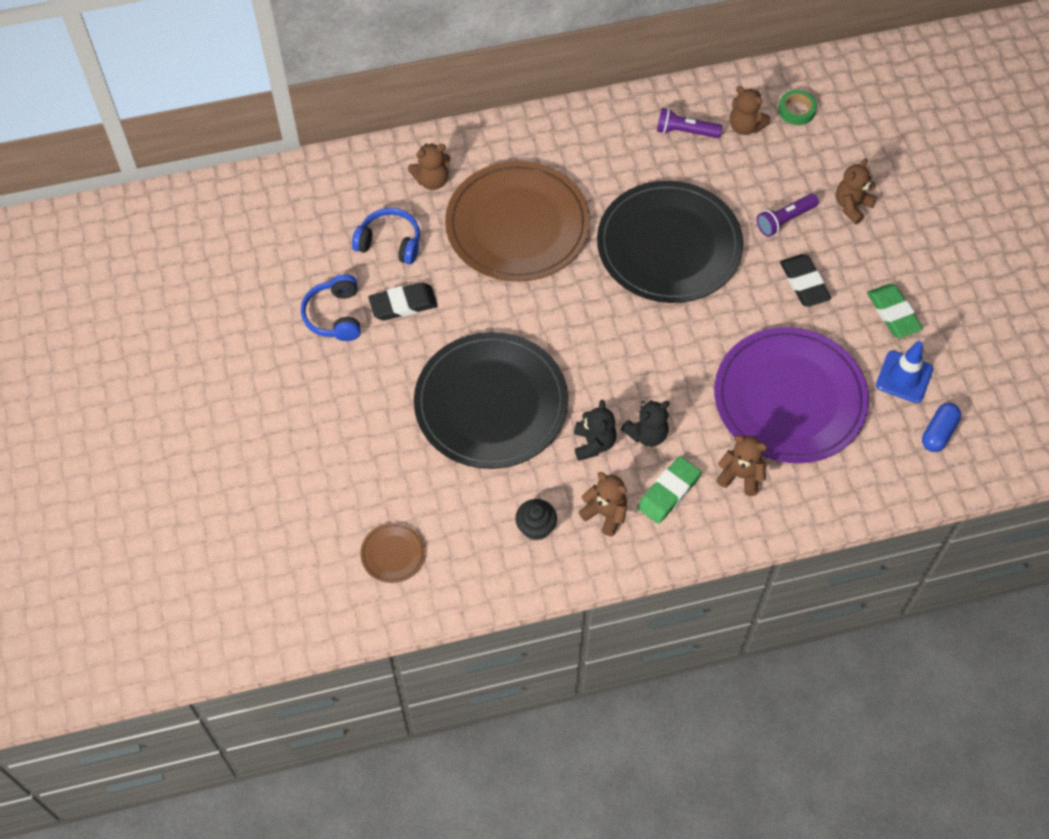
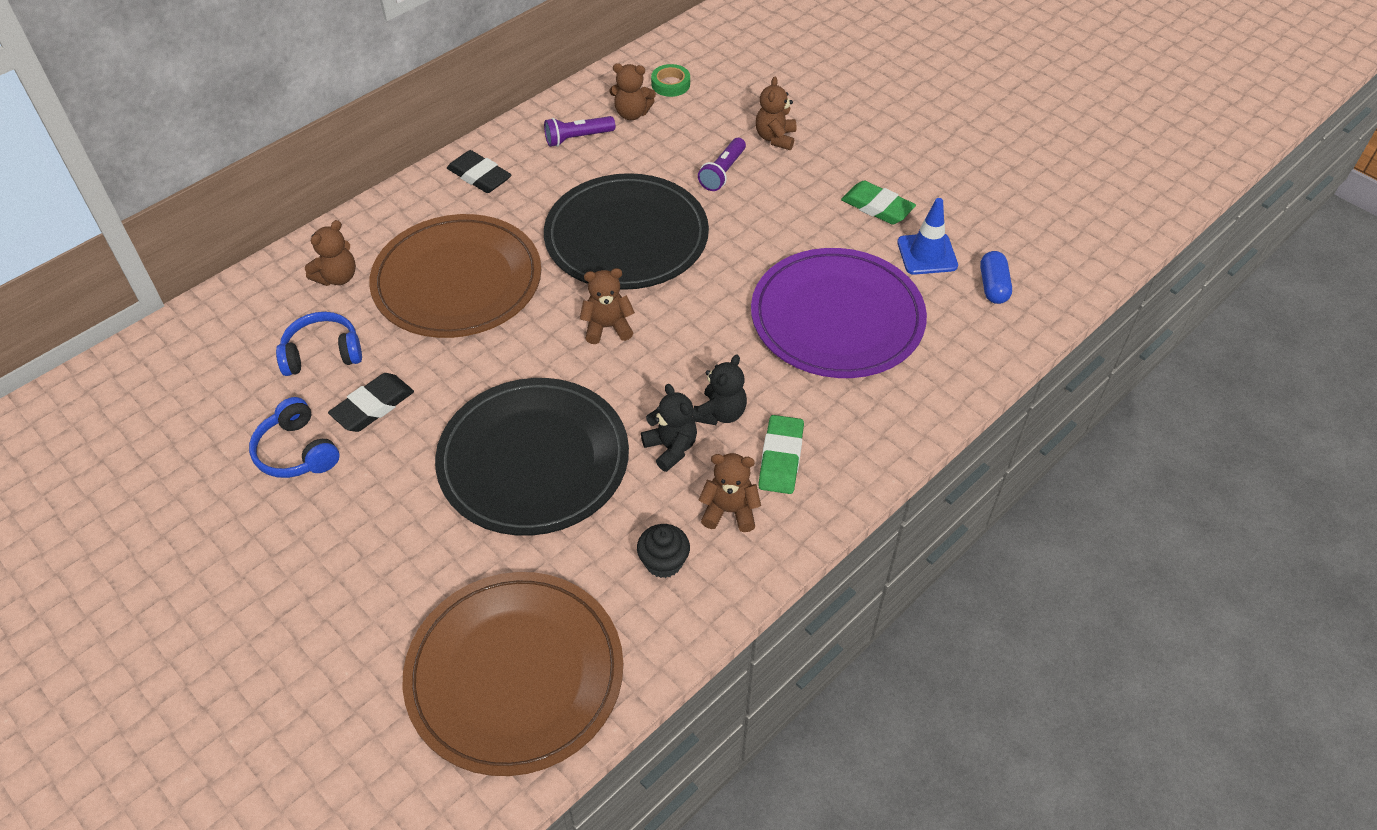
camera: 30 degrees left, 10 degrees down
(393, 554) = (515, 674): brown plate -> brown plate, size x2.48
(740, 475) = (841, 408): brown teddy bear -> brown teddy bear (607, 327)
(804, 283) = (778, 216): black eraser -> black eraser (479, 176)

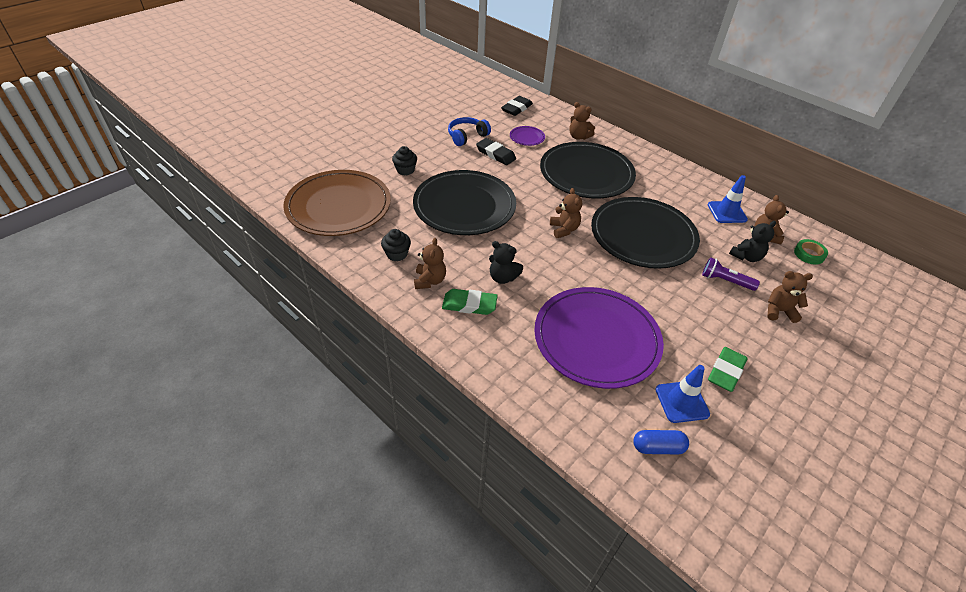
camera: 85 degrees right, 5 degrees down
(322, 353) = (527, 137): blue headphones -> purple plate
(404, 560) = (405, 170): none -> black cupcake
(457, 281) = (586, 173): brown plate -> black plate
(479, 176) = (673, 176): black eraser -> black eraser (516, 108)
(577, 138) = (727, 212): purple flashlight -> blue traffic cone
(671, 448) = (475, 256): black teddy bear -> black teddy bear (746, 256)

